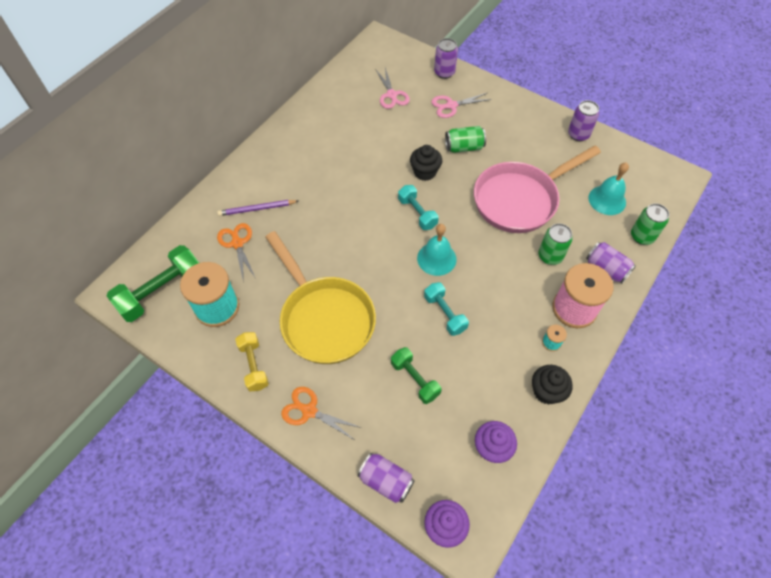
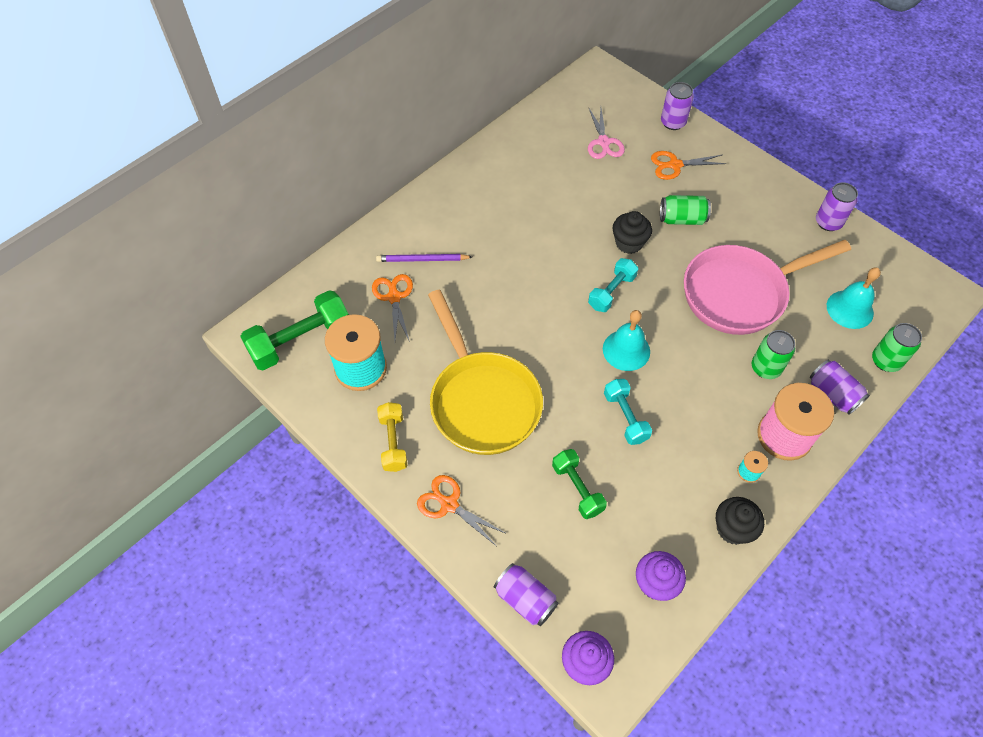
camera: 10 degrees right, 0 degrees up
(417, 213) = (611, 292): turquoise dumbbell -> turquoise dumbbell turned 60 degrees clockwise
(451, 105) = (675, 165): pink scissors -> orange scissors

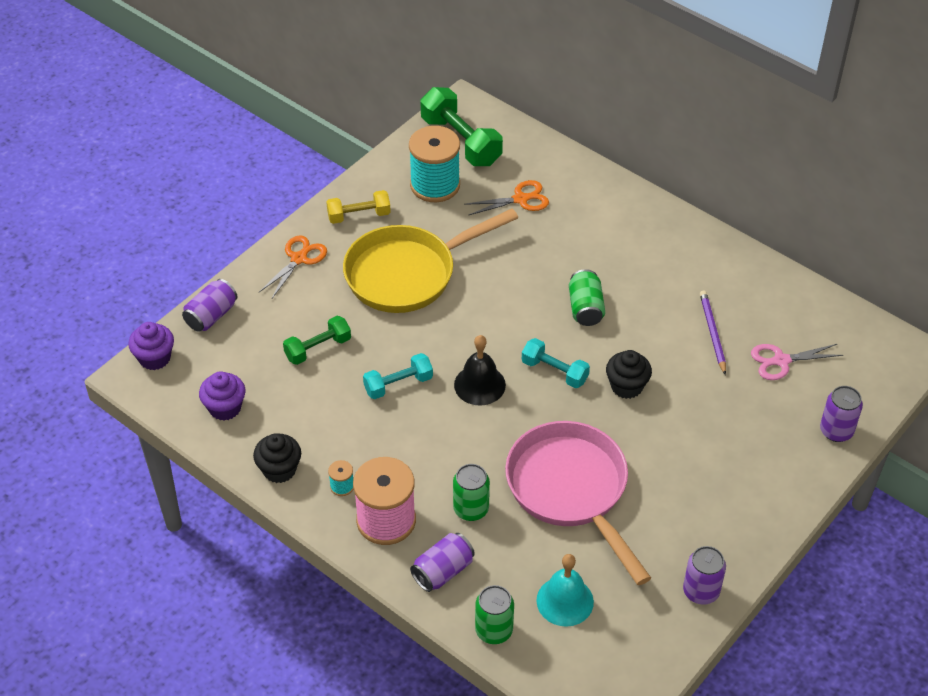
camera: 85 degrees right, 10 degrees down
(422, 260) = (571, 215): purple pencil -> purple pencil (712, 333)
(626, 350) = (479, 385): turquoise bell -> black bell
(675, 165) = (761, 432): orange scissors -> none
(682, 219) = (673, 437): green can -> green can (585, 308)

